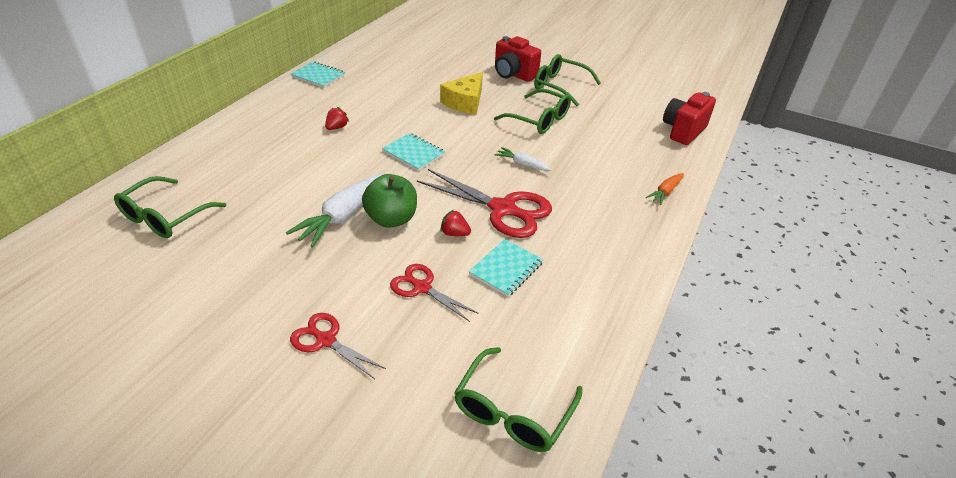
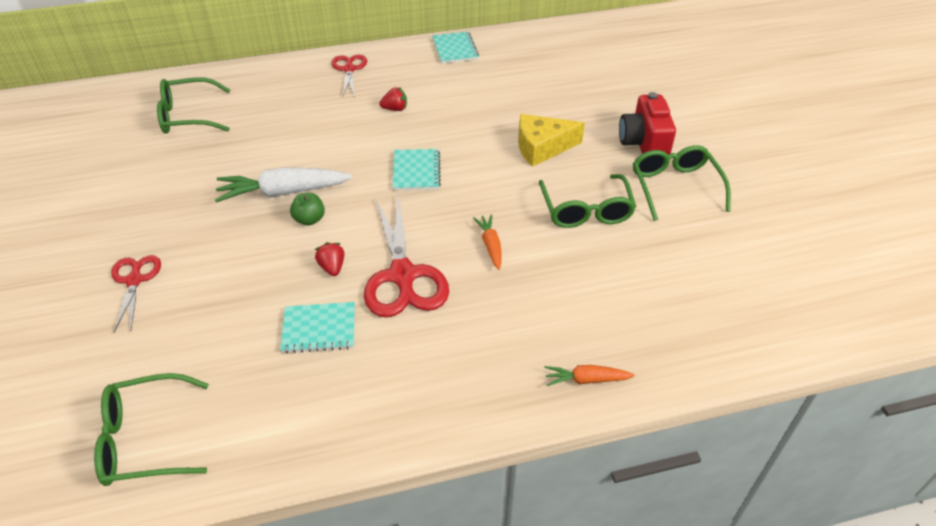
camera: 50 degrees right, 5 degrees up
(391, 219) = (309, 219): green apple -> green apple, size x0.58
(422, 288) = (242, 293): red scissors -> red scissors (349, 69)
(522, 164) = (490, 245): white carrot -> orange carrot
(683, 131) = (739, 332): red camera -> none

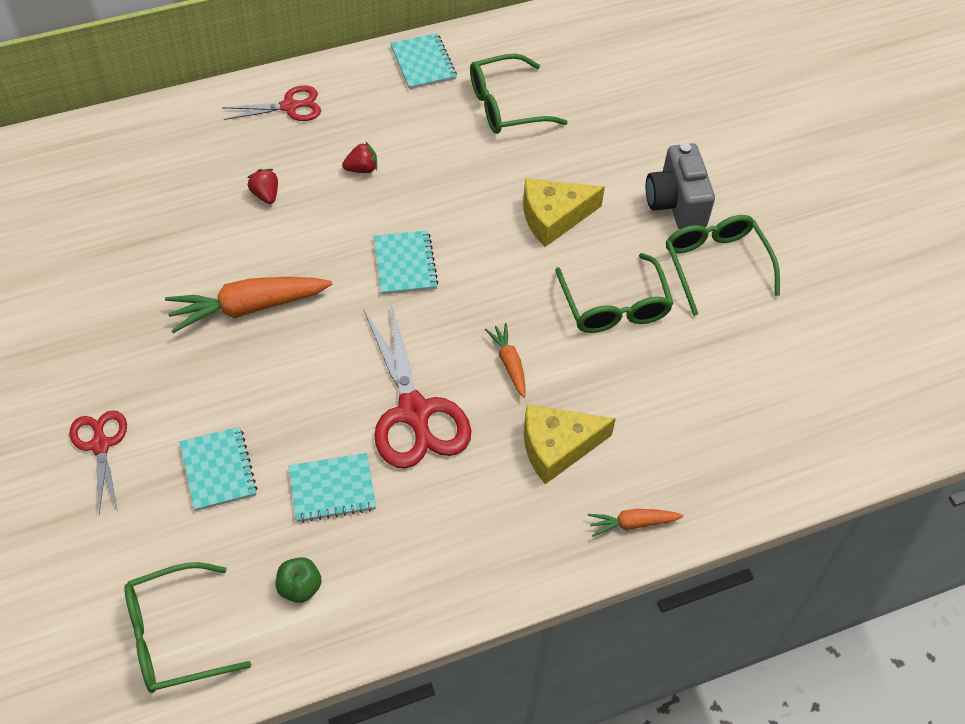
camera: 10 degrees left, 10 degrees up
(189, 116) = (95, 198): green glasses -> green glasses (506, 105)
(226, 306) = (218, 470): none -> turquoise notebook
(283, 192) = (248, 307): white carrot -> orange carrot
(309, 219) = (289, 344): green apple -> green apple (299, 587)
(332, 267) = (330, 408): red strawberry -> red strawberry (265, 194)
(349, 69) = (289, 106): red scissors -> red scissors turned 90 degrees clockwise
(524, 311) = (557, 447): none -> yellow cheese
(643, 144) = (676, 204): red camera -> grey camera

